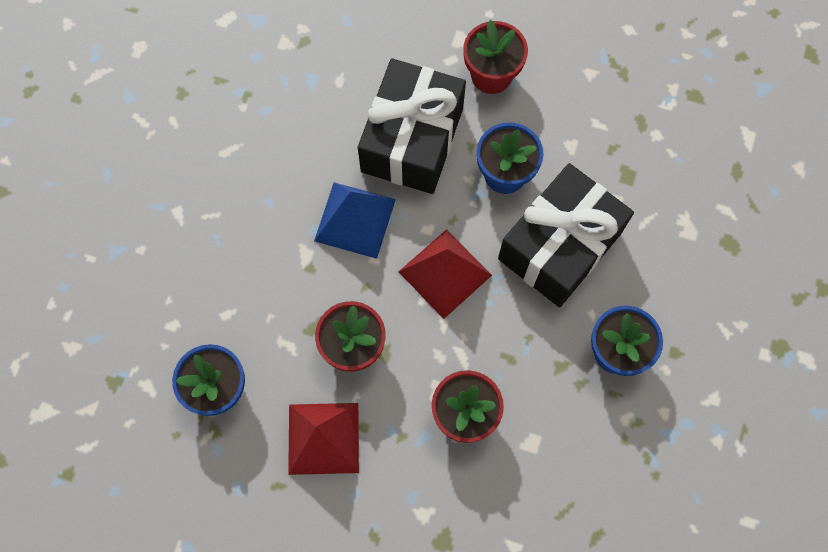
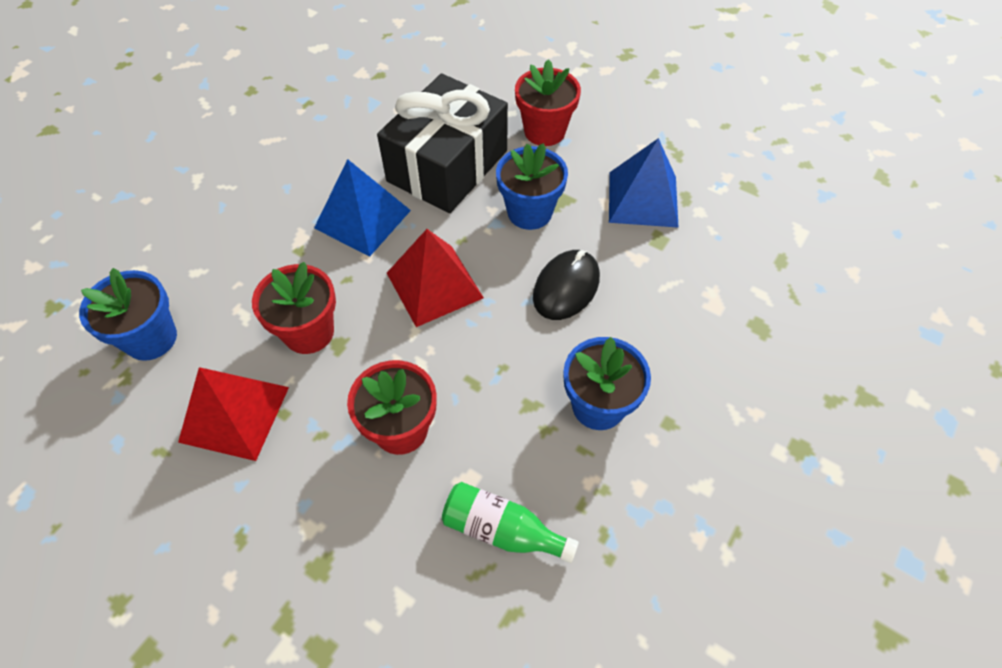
camera: 15 degrees right, 15 degrees down
(559, 246) = (566, 287): black gift -> black mouse
(570, 475) = (502, 530): none -> green bottle
(603, 133) = (643, 199): none -> blue pyramid

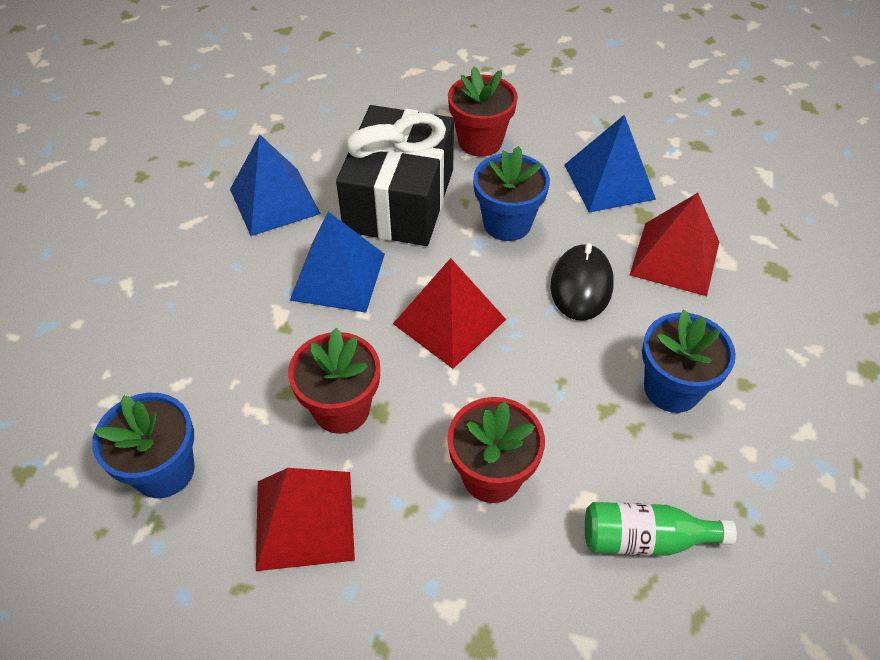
camera: 20 degrees left, 5 degrees down
(344, 139) = (274, 201): none -> blue pyramid
(666, 287) = (675, 258): none -> red pyramid

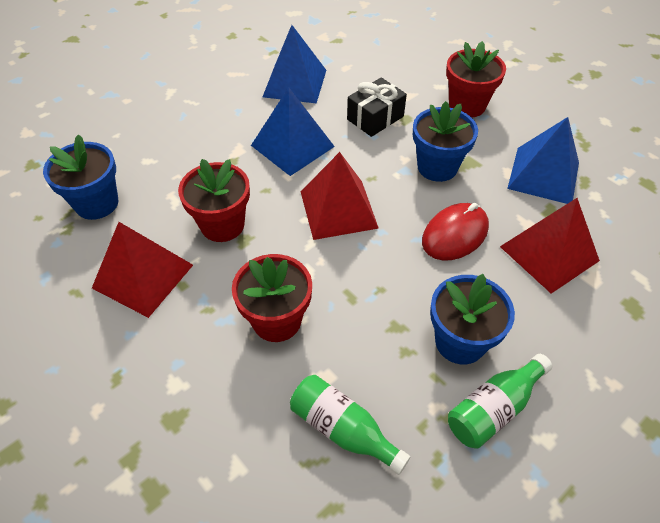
camera: 35 degrees right, 0 degrees up
(400, 200) = (375, 118): black gift -> black gift, size x0.52
(581, 285) = (455, 234): black mouse -> red mouse
(748, 432) = (493, 408): none -> green bottle

